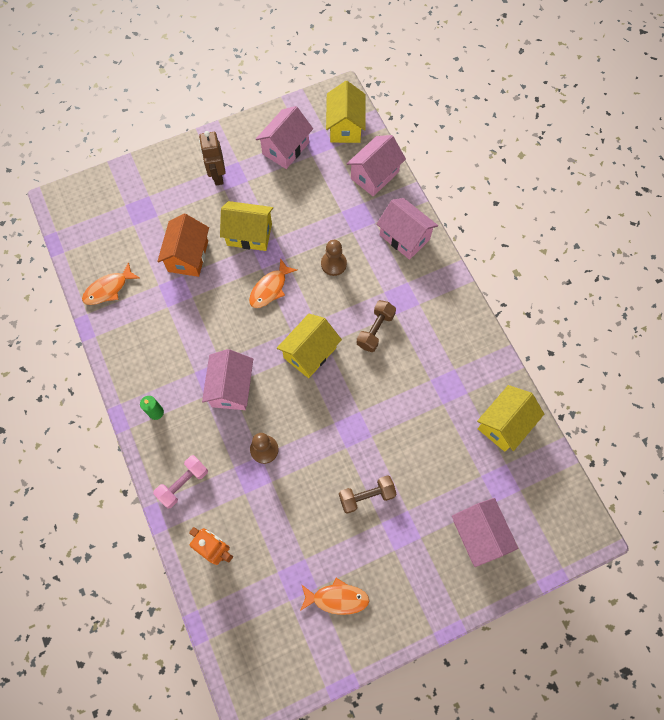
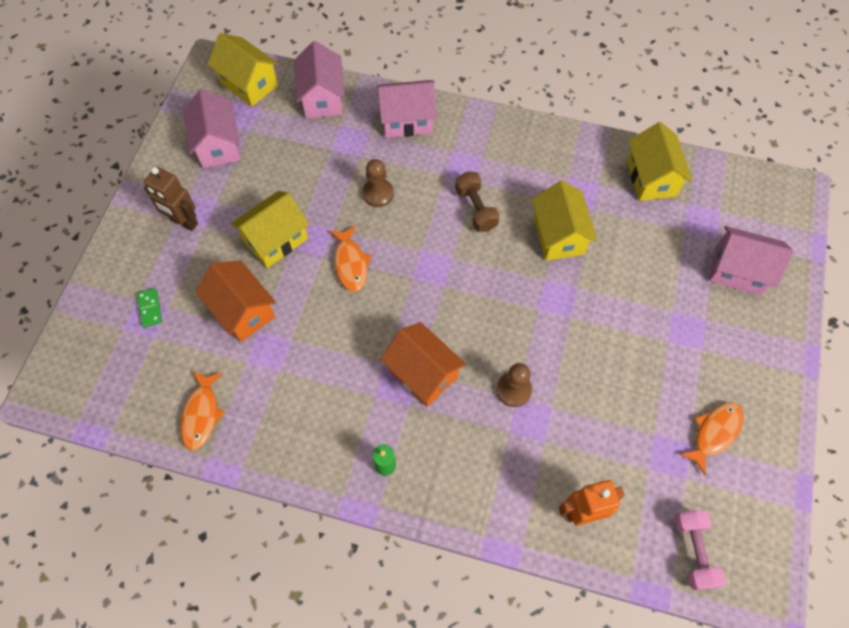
camera: 50 degrees left, 5 degrees down
(149, 207) = (150, 308): none -> green domino
(183, 483) = (486, 494): pink dumbbell -> pink dumbbell (693, 551)
(231, 388) = (423, 373): pink house -> orange house
(310, 353) = (449, 278): yellow house -> yellow house (558, 236)
(366, 496) = (632, 334): brown dumbbell -> none

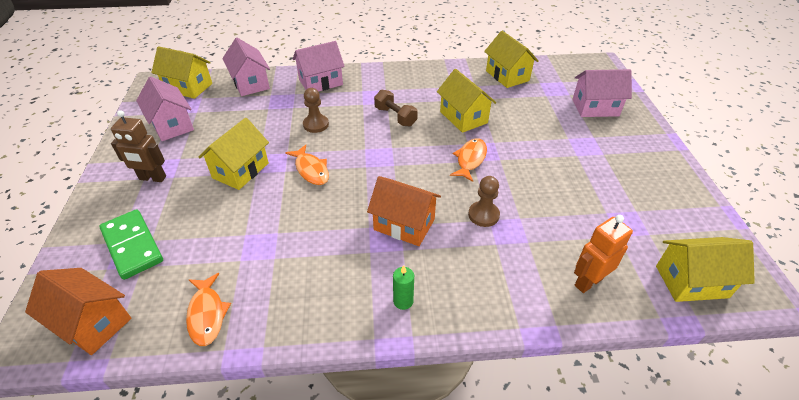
camera: 20 degrees left, 20 degrees down
(150, 308) = (133, 245): green domino -> green domino, size x2.10
(243, 311) = (226, 224): orange house -> orange house (93, 323)
(693, 551) = (691, 281): pink dumbbell -> yellow house
(714, 433) = (647, 199): orange fish -> orange fish (470, 159)

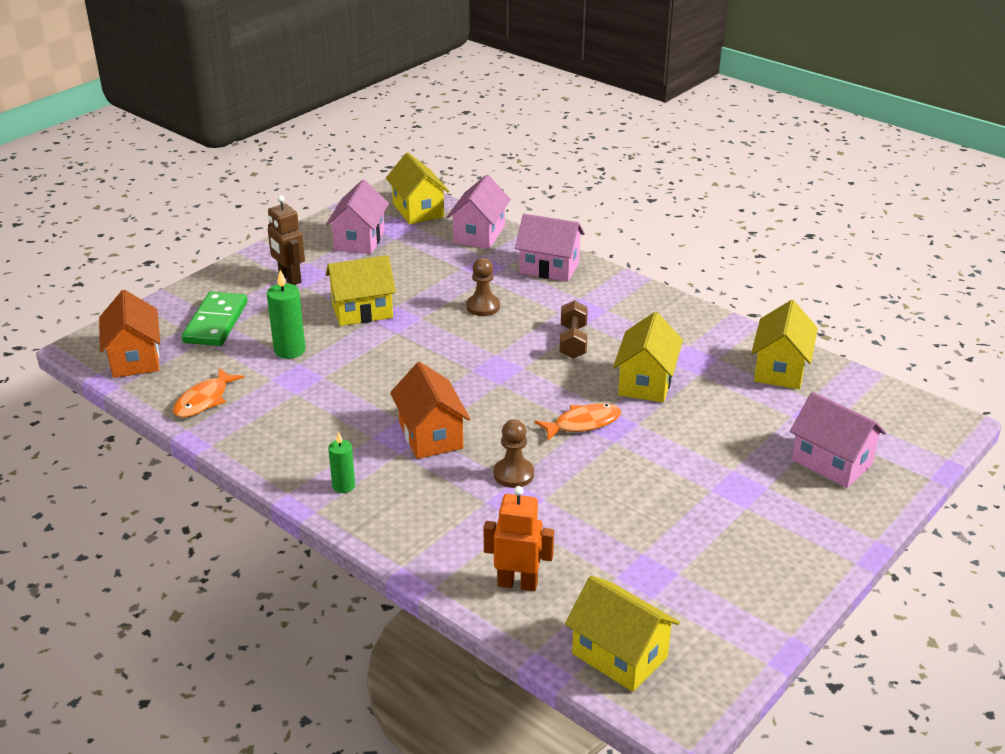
camera: 45 degrees right, 10 degrees down
(225, 229) = (289, 350): none -> green candle
(311, 170) = (420, 344): orange fish -> none

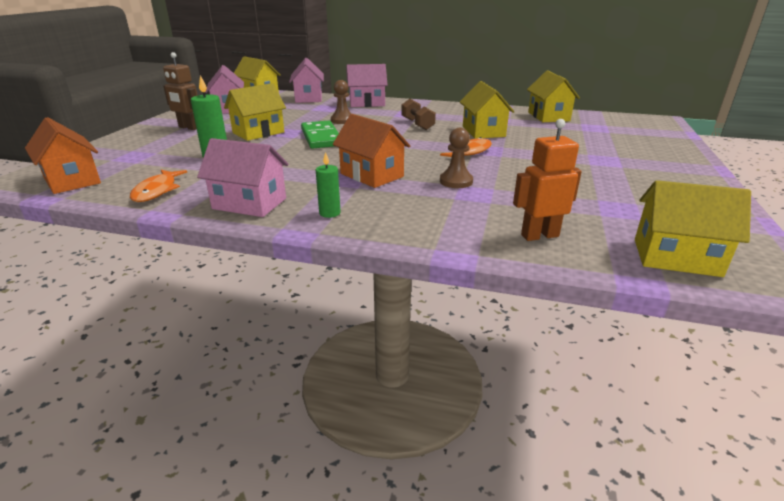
camera: 25 degrees left, 5 degrees down
(216, 322) = (140, 153): green domino -> green domino (321, 137)
(832, 462) = (633, 141): pink house -> pink house (249, 203)

